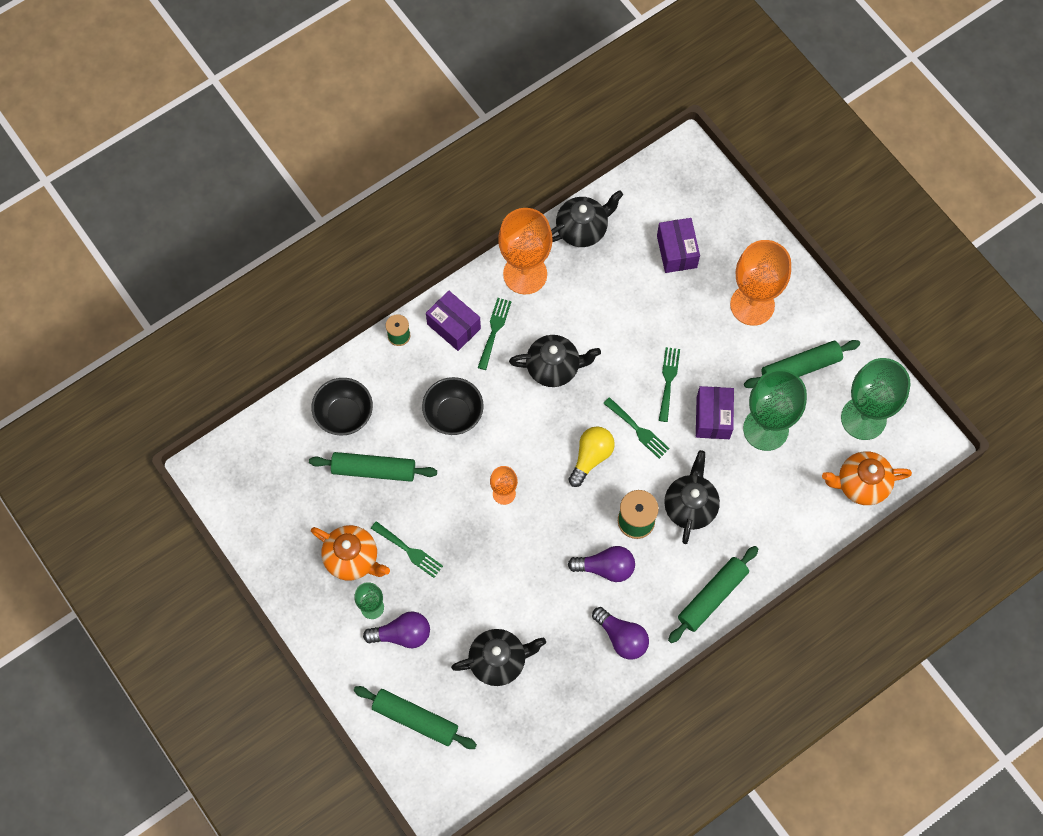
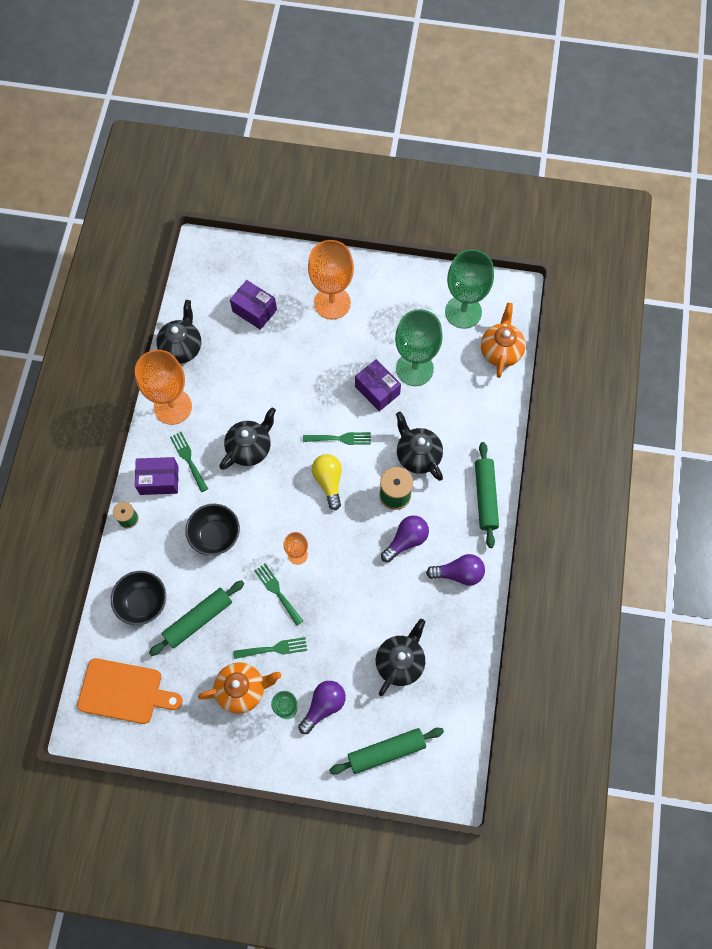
camera: 45 degrees left, 0 degrees up
(263, 472) = (124, 692): none -> orange cutting board
(668, 380) = (328, 392): green fork -> green fork (277, 592)
(800, 368) = (398, 315): green rolling pin -> none
(861, 484) = (500, 351): orange teapot -> orange teapot turned 150 degrees clockwise

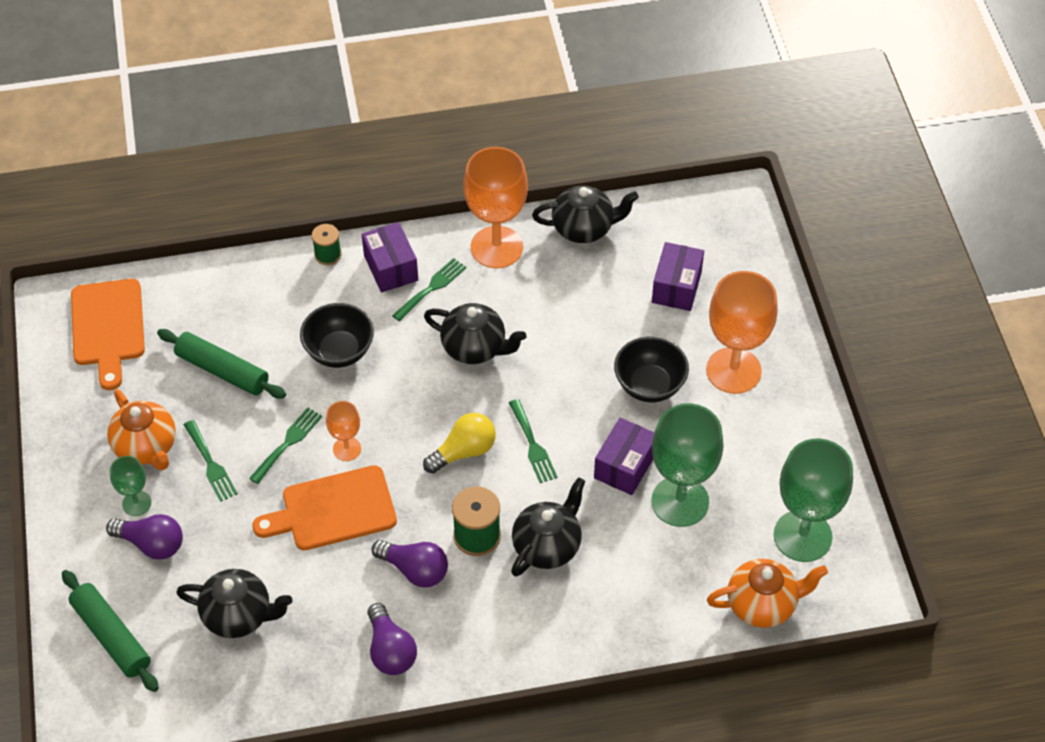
camera: 70 degrees right, 15 degrees down
(143, 603) = (225, 307): black bowl -> black bowl (649, 385)
(342, 578) = (333, 510): none -> orange cutting board
(485, 497) = (519, 651): green rolling pin -> none

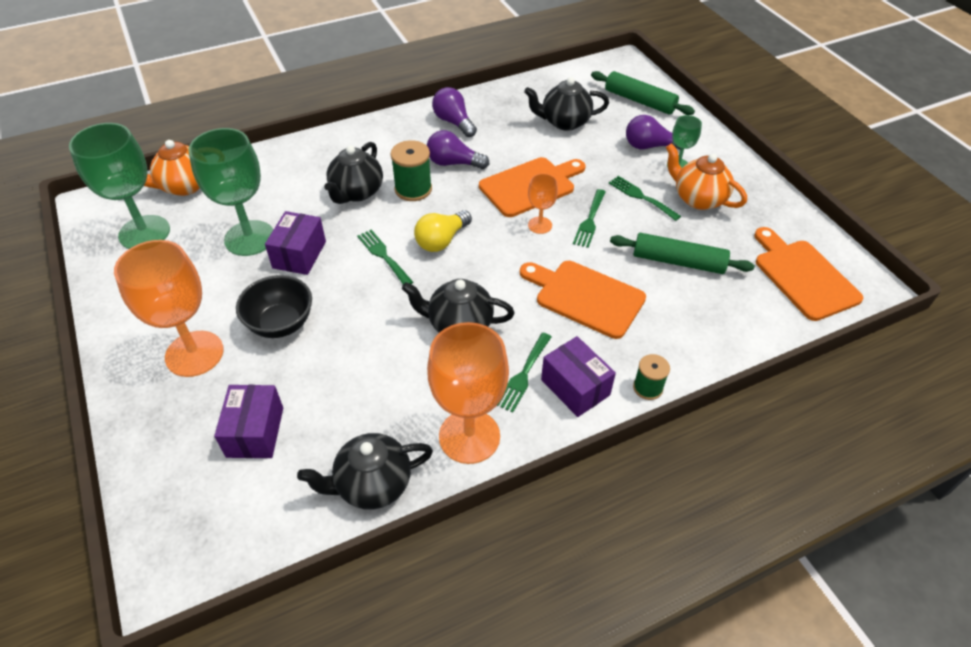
camera: 165 degrees right, 5 degrees down
(339, 351) = (585, 297): black bowl -> orange cutting board

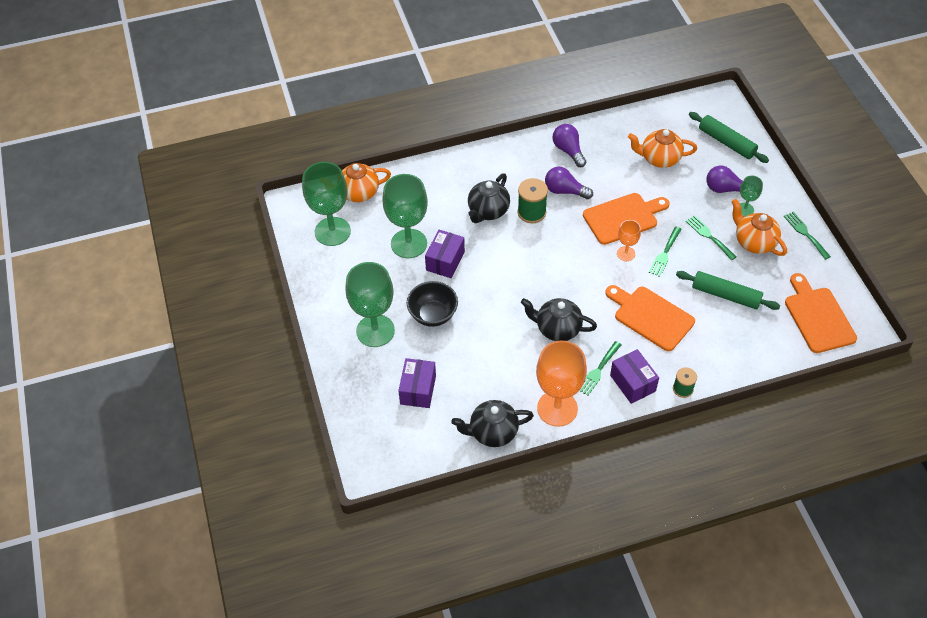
camera: 10 degrees right, 5 degrees up
(194, 354) = (375, 331): orange goblet -> green goblet
(383, 255) = (506, 268): green fork -> green fork (805, 233)
(441, 240) = (550, 260): yellow light bulb -> none
(564, 122) = (659, 159): black teapot -> orange teapot

